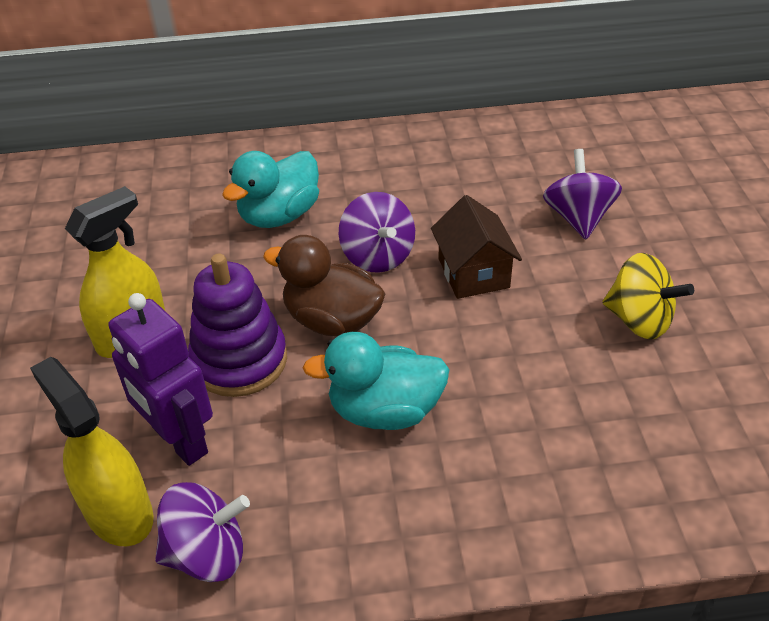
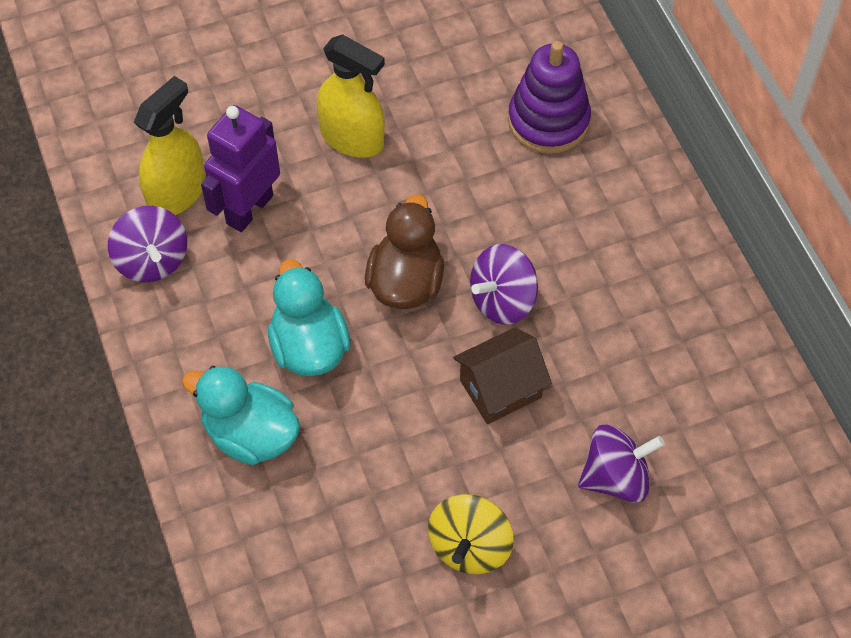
camera: 75 degrees right, 15 degrees up
(239, 360) = (341, 225): purple stacking toy -> purple stacking toy (548, 121)
(279, 215) = (539, 201): turquoise duck -> turquoise duck (250, 434)

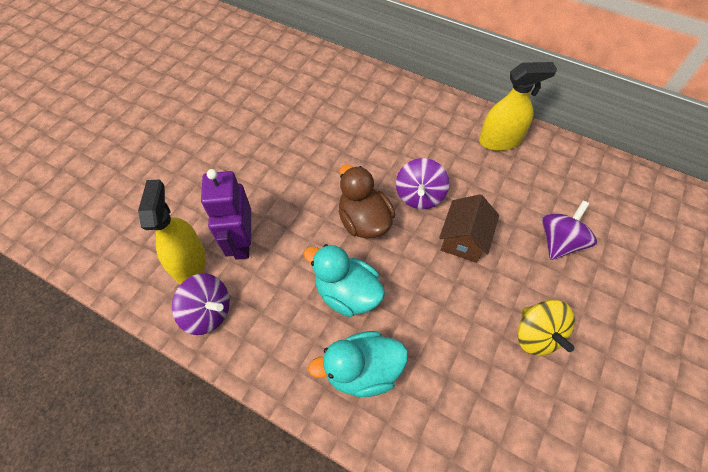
camera: 40 degrees left, 0 degrees up
(352, 138) = (265, 169): yellow spray bottle -> yellow spray bottle (499, 141)
(548, 121) = (355, 101): purple stacking toy -> none

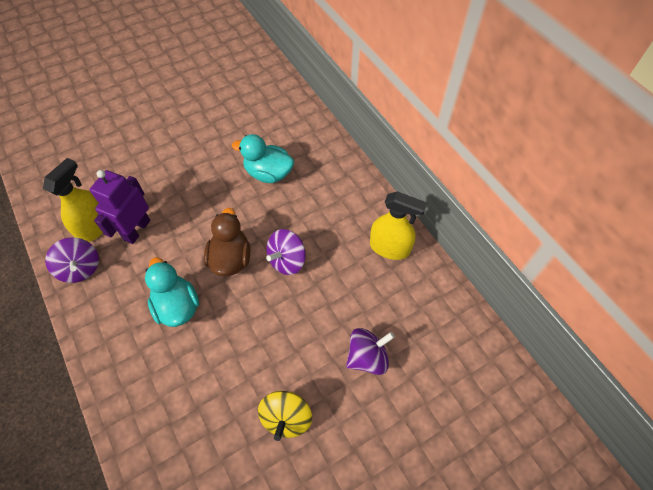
camera: 30 degrees right, 0 degrees up
(362, 370) = (145, 367): turquoise duck -> turquoise duck (268, 173)
(463, 239) = (292, 313): brown house -> none

